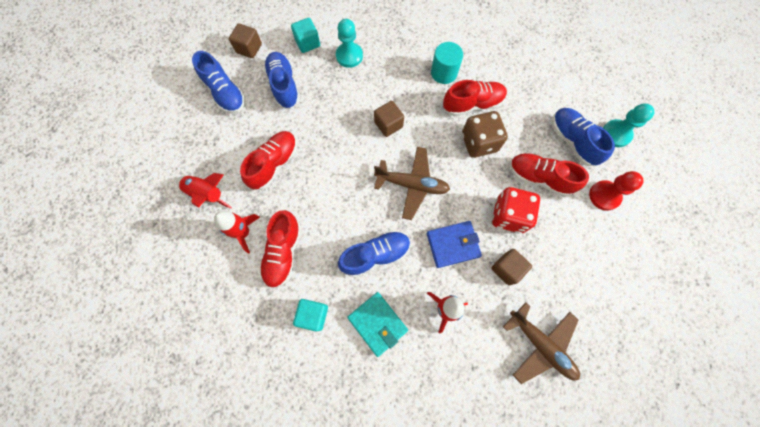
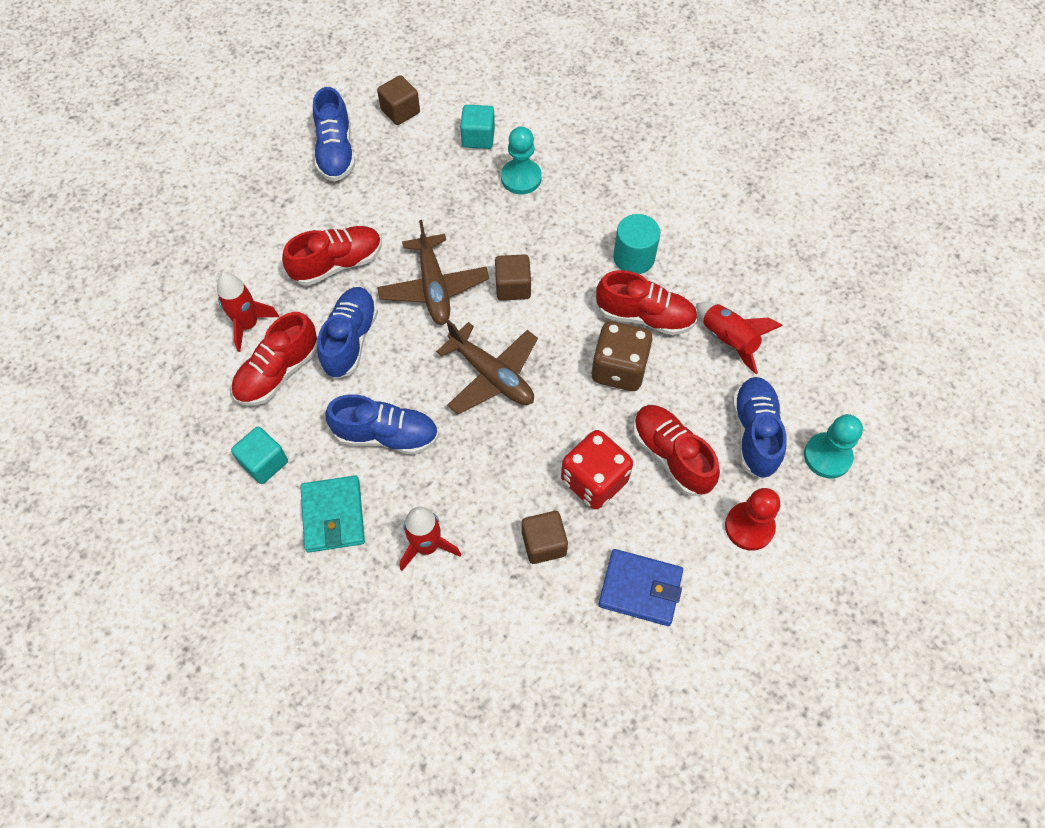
camera: 30 degrees right, 10 degrees down
(207, 193) = (236, 258): red rocket -> red rocket (728, 340)
(284, 86) = (413, 176): blue shoe -> blue shoe (350, 340)
(453, 244) = (493, 476): blue wallet -> blue wallet (640, 588)
(540, 345) = (522, 660): brown plane -> brown plane (434, 287)

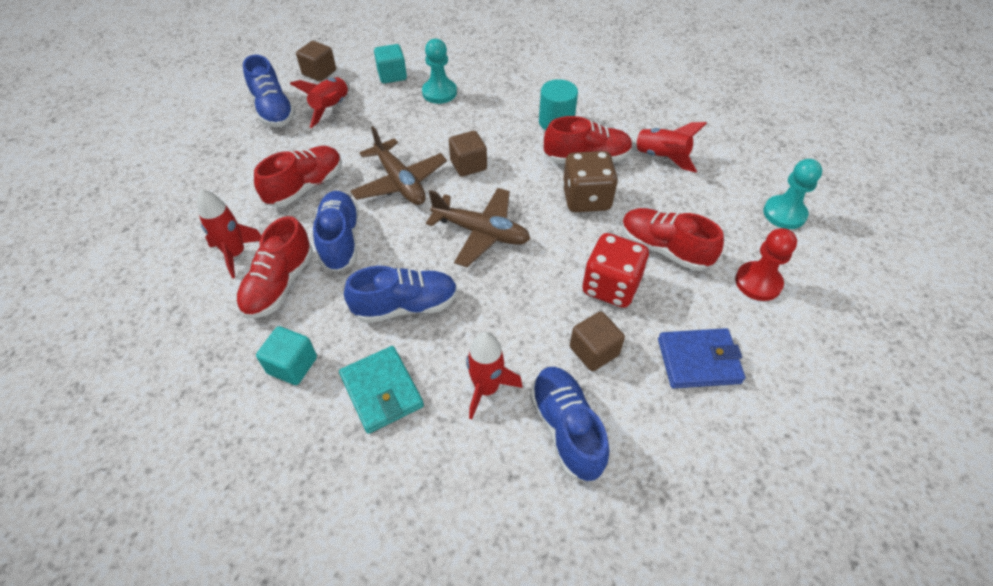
camera: 20 degrees left, 10 degrees down
(396, 166) = (331, 108): none -> red rocket
(755, 433) = (719, 214): blue shoe -> blue shoe (566, 429)

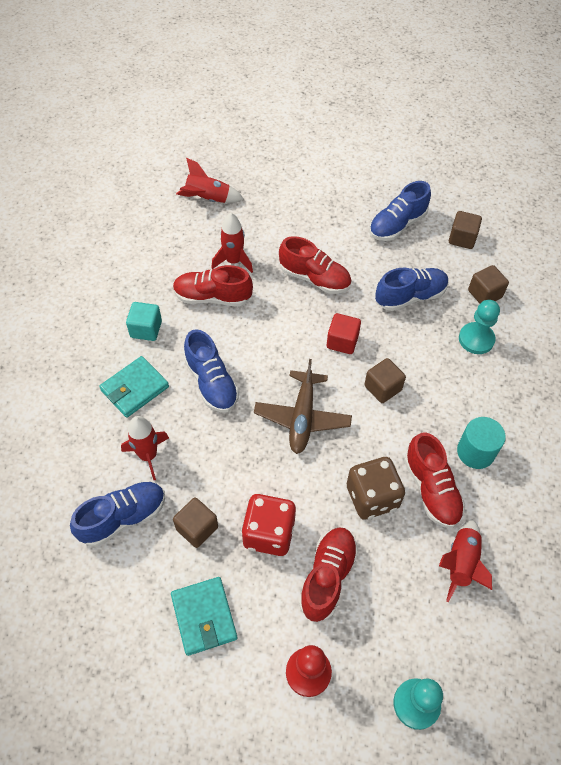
camera: 75 degrees right, 5 degrees up
(331, 108) = (417, 263): red rocket -> red rocket (208, 199)
(340, 240) = (265, 320): blue shoe -> blue shoe (410, 297)
(392, 75) = (484, 294): turquoise cube -> brown cube
(400, 182) = (342, 341): brown plane -> red cube
(698, 360) = (204, 617): blue wallet -> turquoise wallet

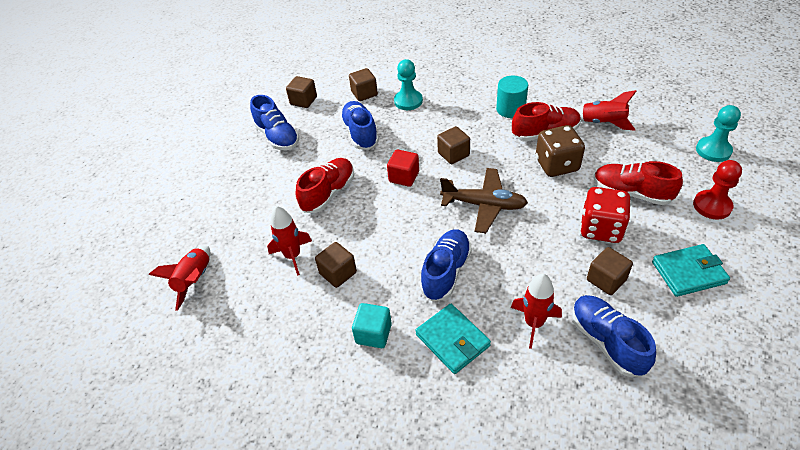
camera: 80 degrees left, 10 degrees down
(211, 382) = (446, 272): blue shoe -> blue shoe turned 45 degrees counterclockwise
(212, 297) = (338, 273): red shoe -> brown cube

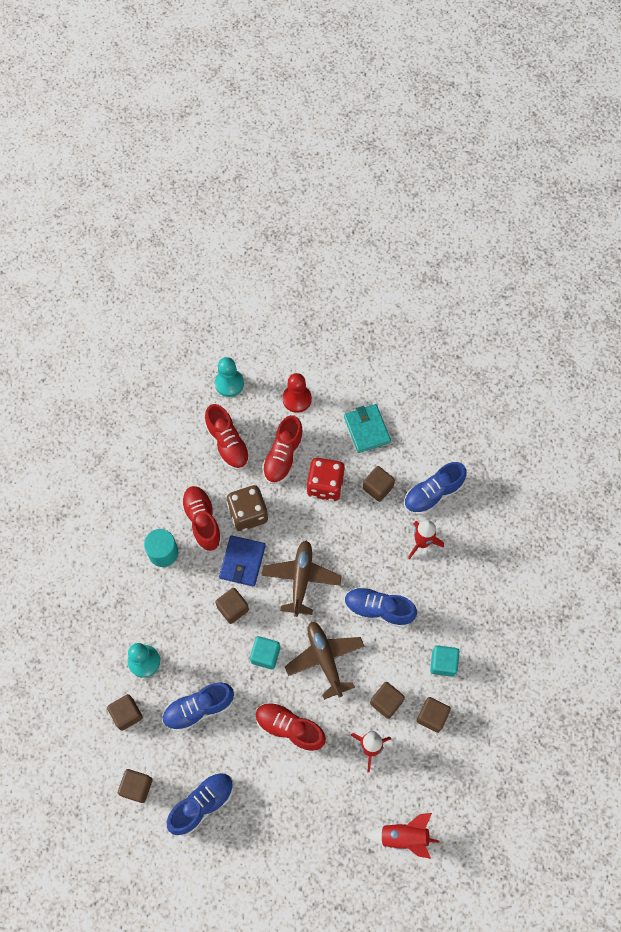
camera: 100 degrees left, 20 degrees up
(312, 316) = (432, 716): none -> brown cube
(393, 222) = (325, 659): none -> brown plane
(404, 177) = (265, 655): red cube -> turquoise cube
(452, 340) = (442, 602): turquoise wallet -> none
(502, 161) = (242, 562): none -> blue wallet
(602, 123) = (188, 468): red rocket -> none
(637, 150) = (228, 444): none -> red shoe

